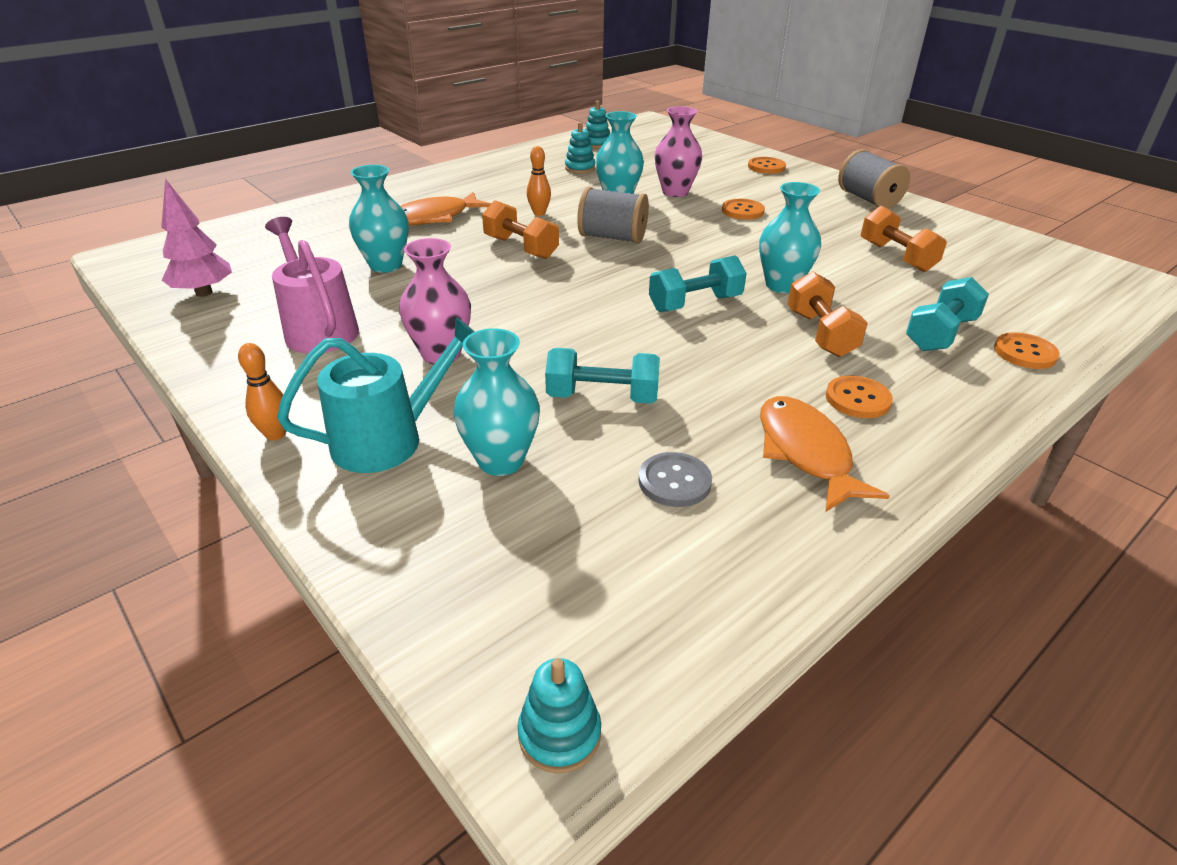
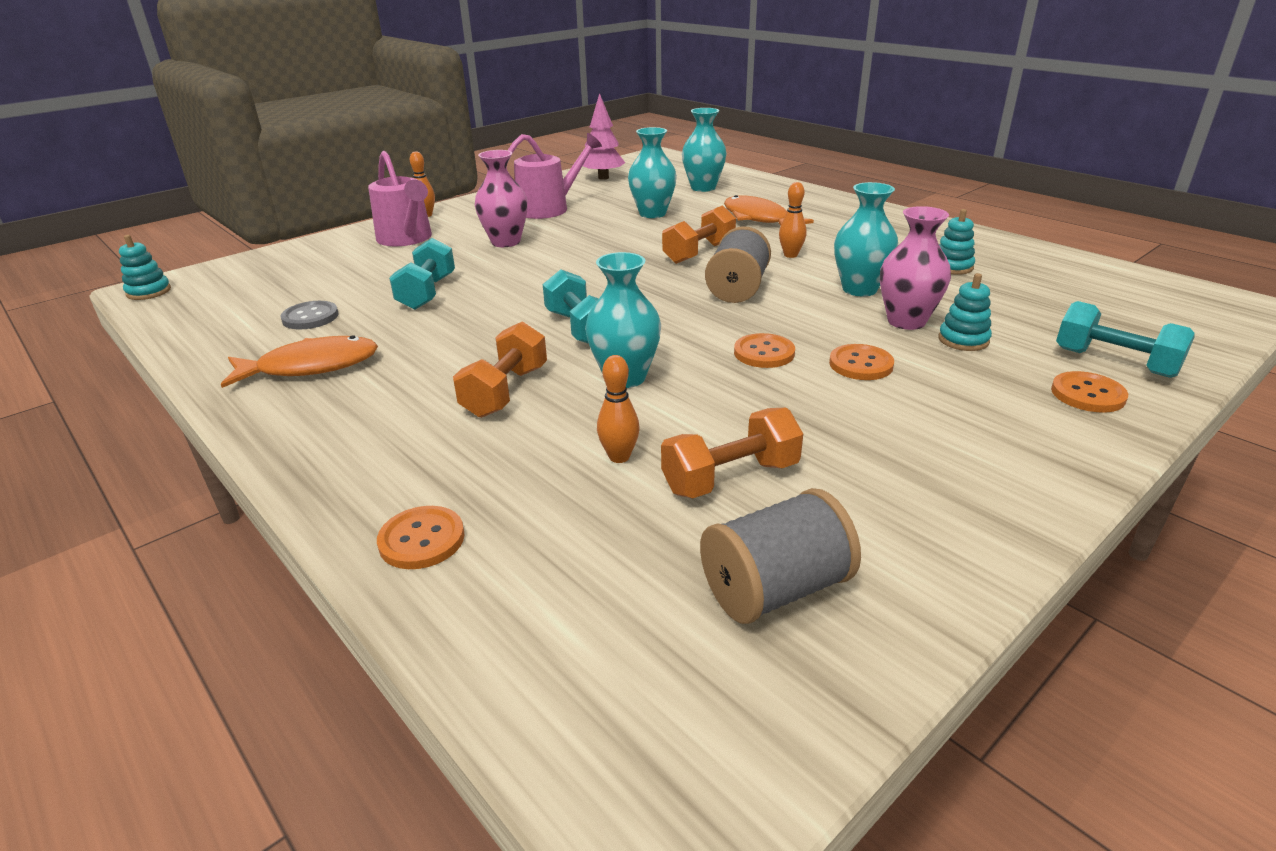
camera: 90 degrees right, 5 degrees down
(388, 440) = (406, 239): turquoise watering can -> pink watering can
(501, 460) = (367, 267): turquoise vase -> turquoise vase (703, 188)
(597, 144) = (1064, 272): turquoise stacking toy -> turquoise stacking toy (963, 340)
(820, 334) = (505, 391): orange dumbbell -> orange dumbbell turned 60 degrees counterclockwise
(857, 399) = (374, 399): orange button -> orange button (764, 353)
(868, 199) = (990, 485): grey spool -> grey spool (775, 589)
(892, 288) = (619, 457): none -> orange bowling pin
(940, 334) = (487, 475): turquoise dumbbell -> turquoise dumbbell (1114, 362)

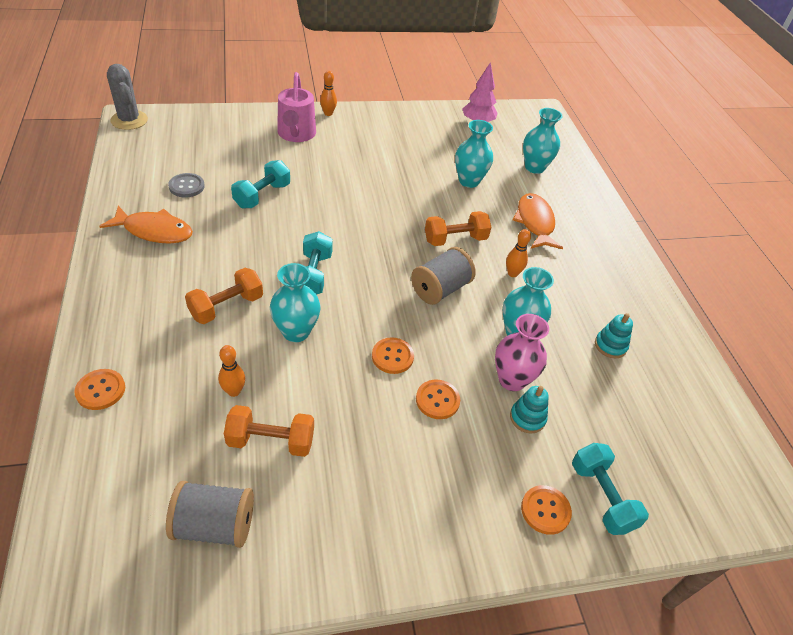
camera: 25 degrees right, 15 degrees up
(149, 292) = (129, 120): turquoise stacking toy -> grey cactus
(506, 242) = (349, 166): pink vase -> none
(548, 208) = (408, 142): pink watering can -> none

